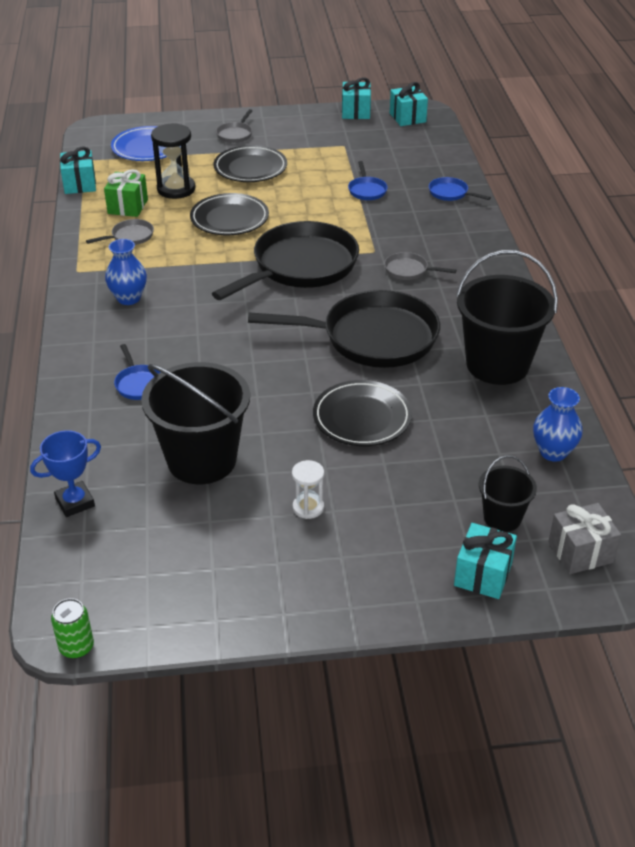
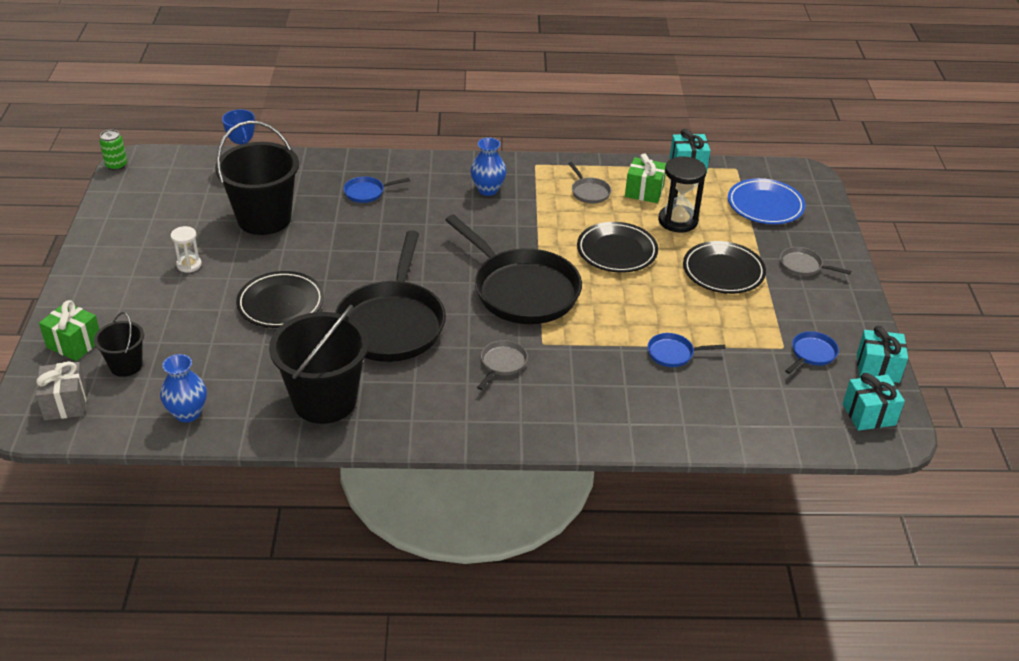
camera: 95 degrees right, 0 degrees up
(450, 193) = (664, 423): blue pan -> blue pan (811, 354)
(483, 574) = (74, 344): turquoise gift -> green gift

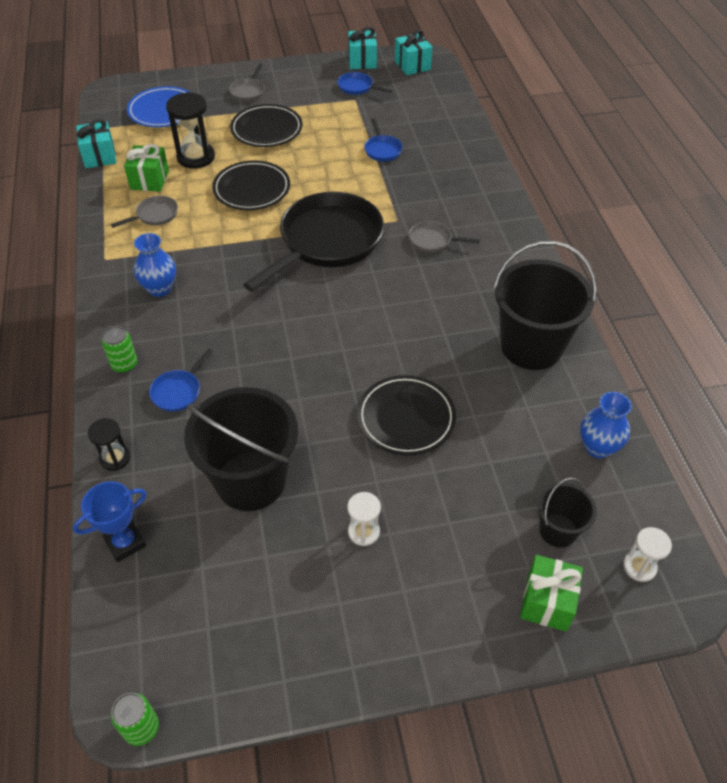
camera: 100 degrees left, 10 degrees up
(65, 403) = (639, 567): grey gift -> white hourglass
(317, 163) = (115, 458): none -> black hourglass
(367, 192) = (178, 391): blue pan -> blue pan turned 60 degrees clockwise
(392, 323) = (405, 322): black pan -> none
(406, 169) = (124, 365): none -> green can

